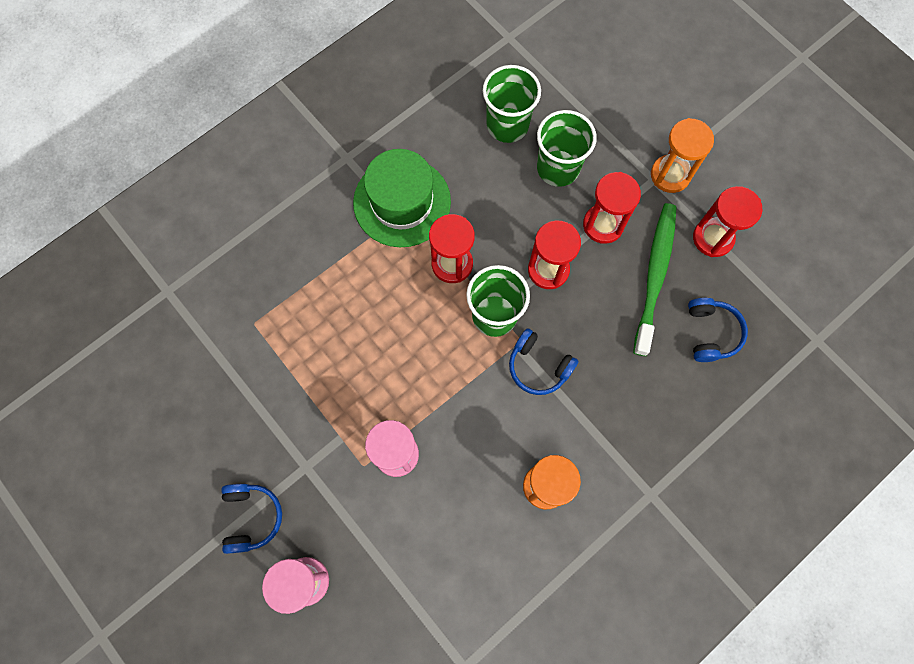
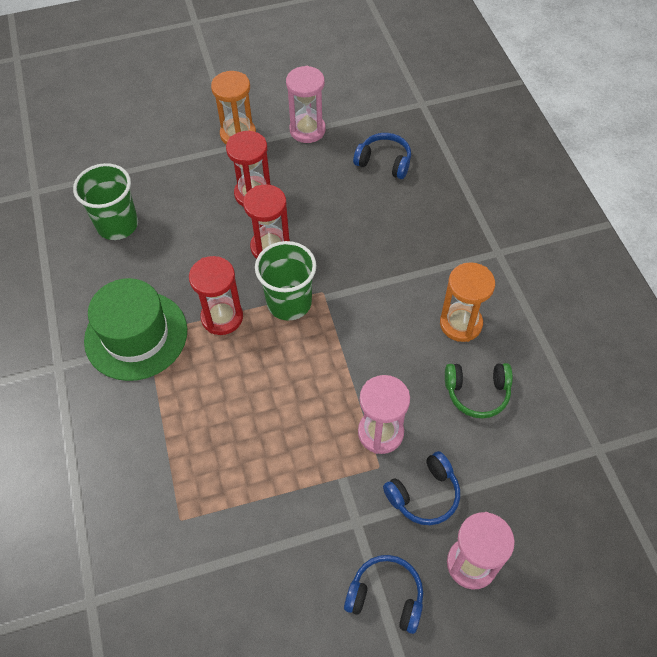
camera: 65 degrees left, 15 degrees down
(475, 529) = (477, 393): none -> green headphones
(538, 366) = (353, 288): blue headphones -> blue headphones (424, 494)
(558, 168) = (182, 205): green cup -> none
(654, 276) = (318, 178): green toothbrush -> none
(713, 238) = (307, 130): red hourglass -> pink hourglass

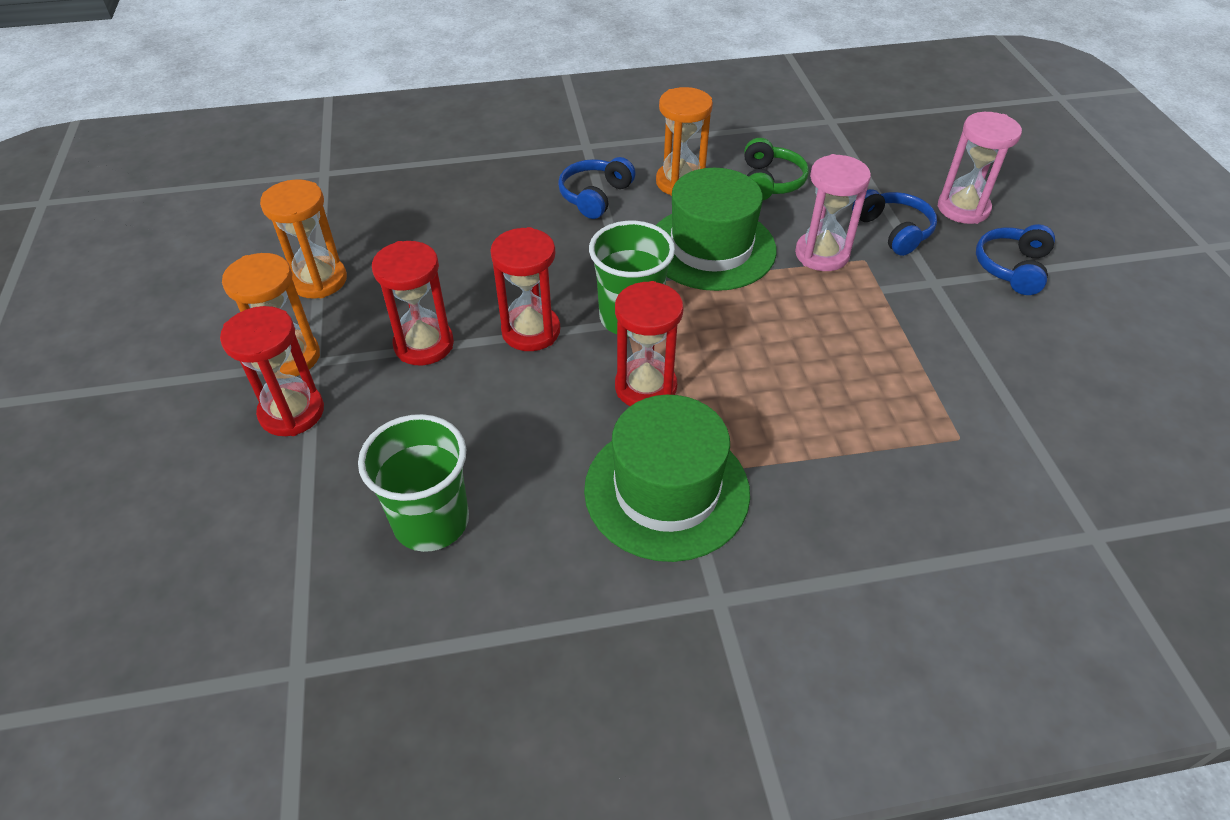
camera: 85 degrees left, 10 degrees down
(195, 147) = (292, 412): none -> red hourglass
(307, 130) = (319, 280): pink hourglass -> orange hourglass
(376, 350) = (711, 248): none -> green hat
(384, 162) = (414, 214): blue headphones -> blue headphones (595, 196)

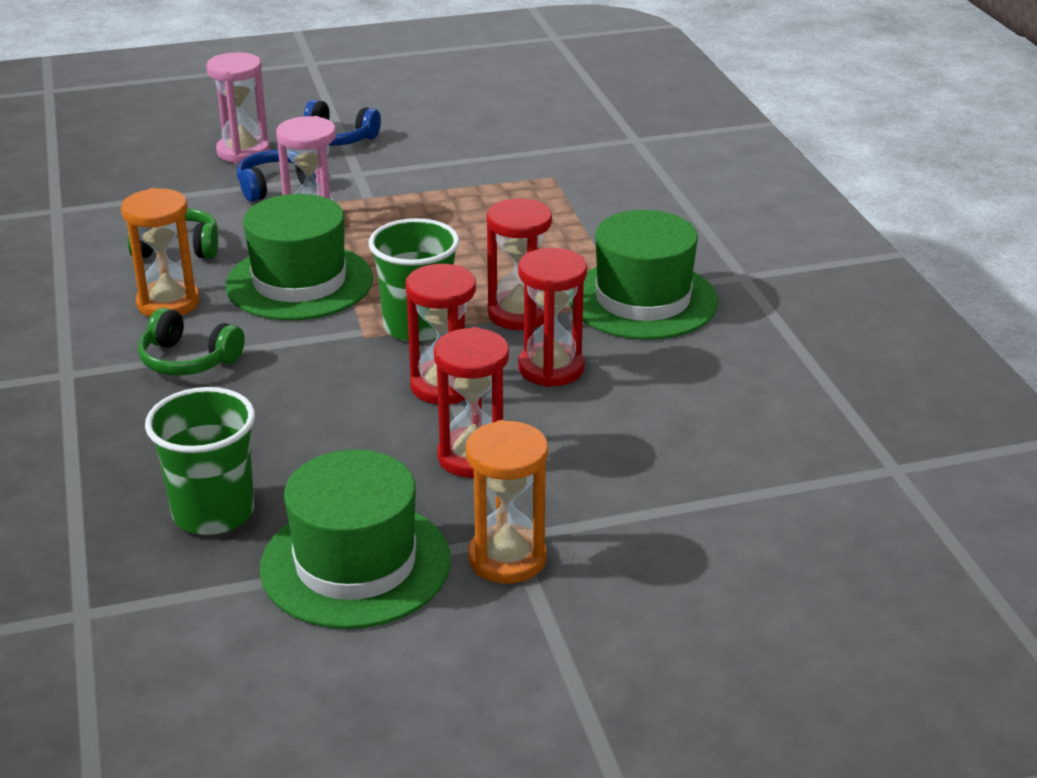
camera: 95 degrees left, 15 degrees down
(292, 412) = (597, 536): red hourglass -> red hourglass (551, 368)
(319, 280) = (355, 564): orange hourglass -> green hat
(431, 521) = (715, 419): green cup -> green cup (213, 512)
(595, 196) = (188, 360): blue headphones -> green headphones

